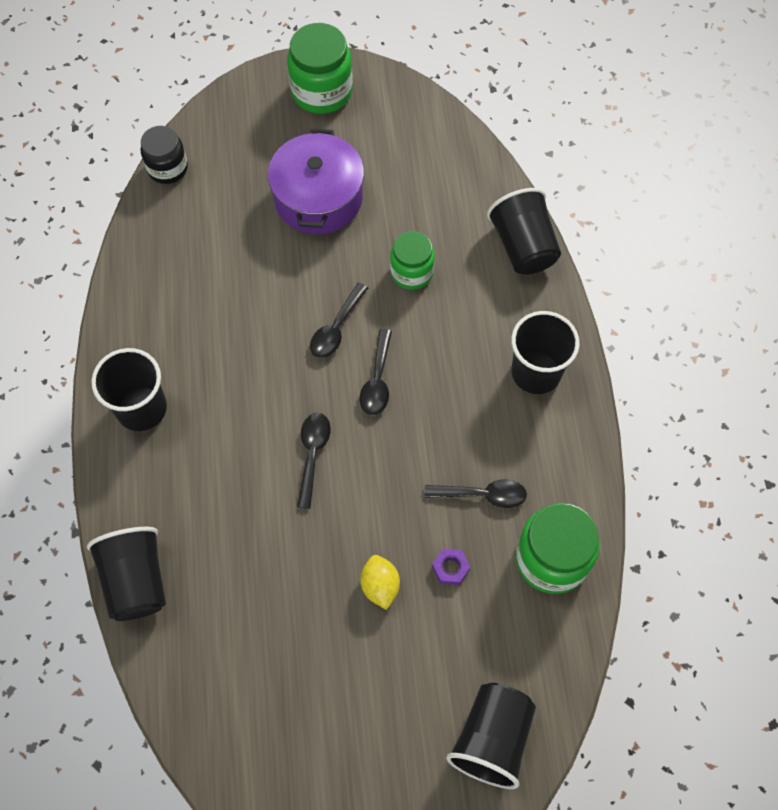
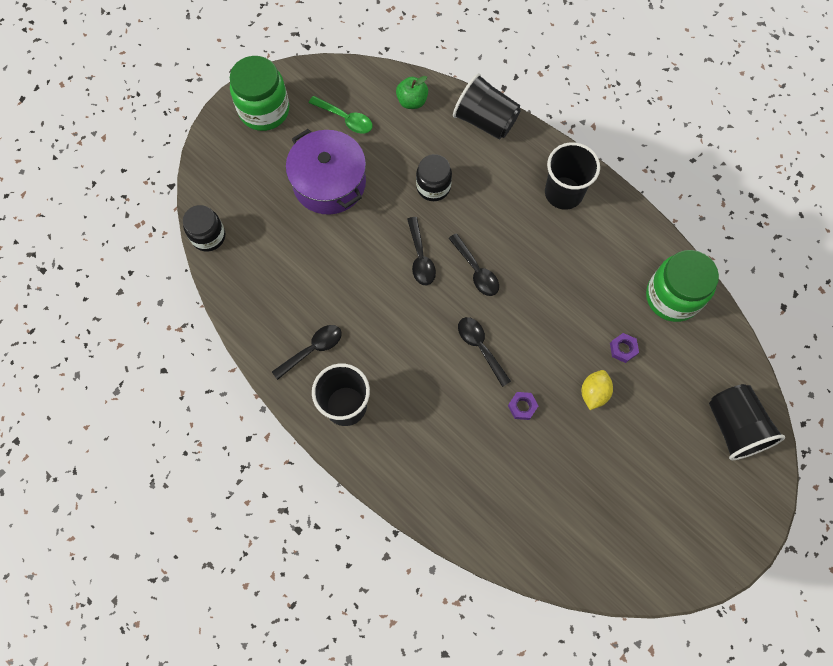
camera: 40 degrees left, 5 degrees up
(136, 581) = (447, 514): black cup -> none
(298, 541) = (522, 406): none -> purple nut
(380, 586) = (593, 393): yellow lemon -> yellow lemon turned 75 degrees clockwise
(389, 151) = (345, 119): none -> green spoon
(411, 272) = (433, 187): green jar -> black jar
(468, 178) = (412, 101): none -> green apple
(482, 495) = (601, 291): black spoon -> black spoon (312, 349)

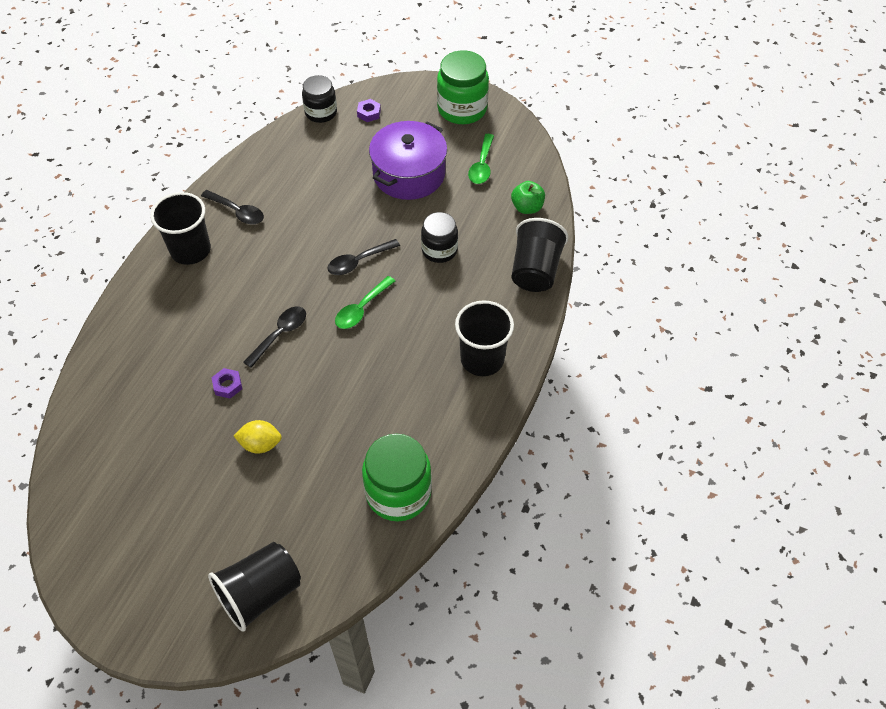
camera: 70 degrees right, 15 degrees down
(476, 271) = (361, 309): black spoon -> green spoon
(623, 349) = (319, 459): purple nut -> purple nut (369, 113)

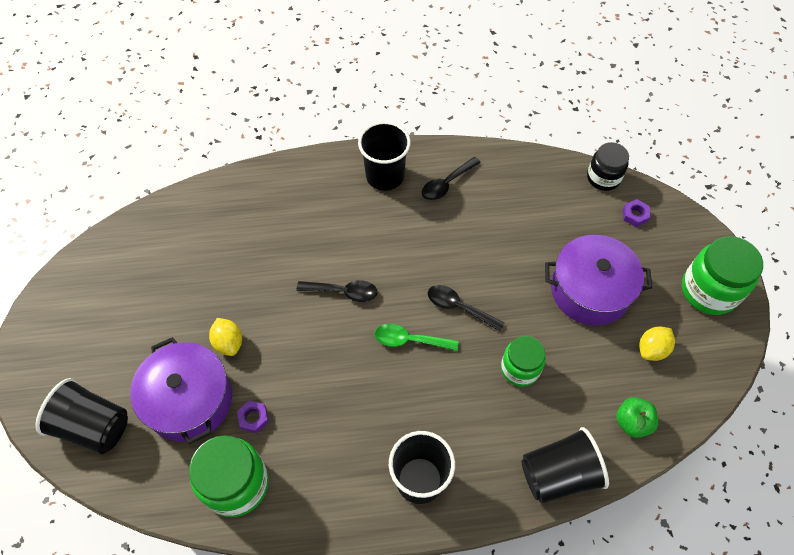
camera: 60 degrees right, 5 degrees up
(227, 385) = (271, 284): purple nut -> purple nut (253, 418)
(237, 212) = (446, 184): black spoon -> black spoon turned 45 degrees clockwise
(294, 500) = (189, 400): none -> purple pot
(439, 250) = (520, 369): black jar -> green jar
(482, 165) = (652, 349): green spoon -> yellow lemon

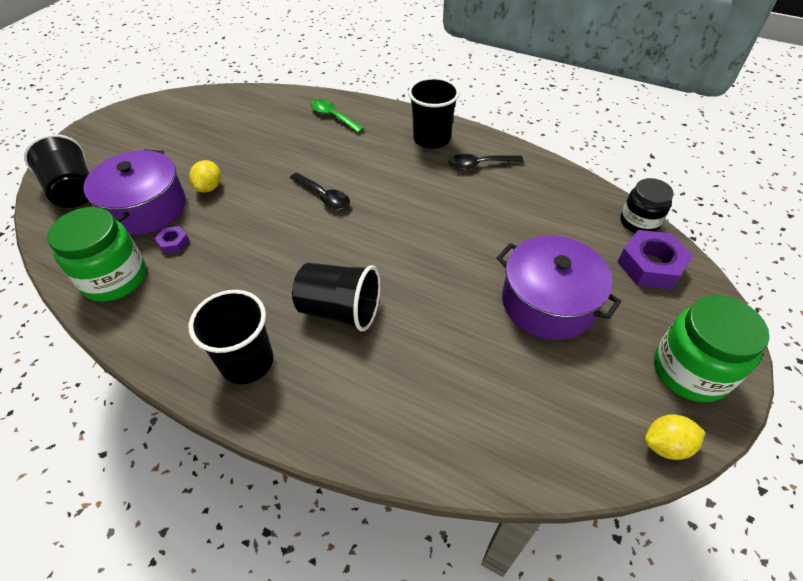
camera: 35 degrees right, 10 degrees down
(409, 340) = (343, 254): green spoon -> green spoon (333, 116)
(459, 307) = (408, 253): black spoon -> none
(520, 369) = (420, 328): green jar -> none
(558, 474) = (375, 440): black cup -> black cup (340, 310)
(632, 422) = (496, 442): green apple -> none
(635, 215) = (650, 265): purple nut -> purple nut, size x2.00
(652, 349) = (576, 388): yellow lemon -> yellow lemon (666, 445)

